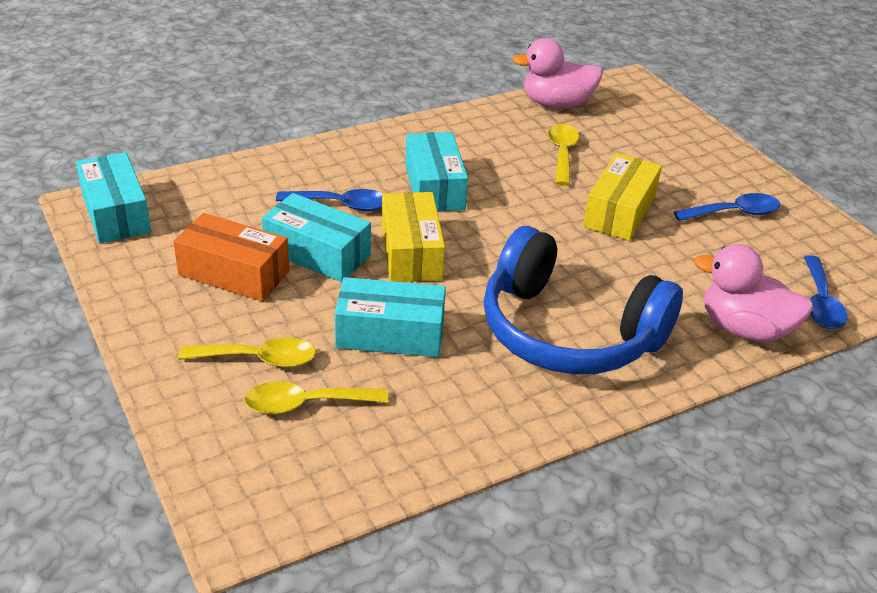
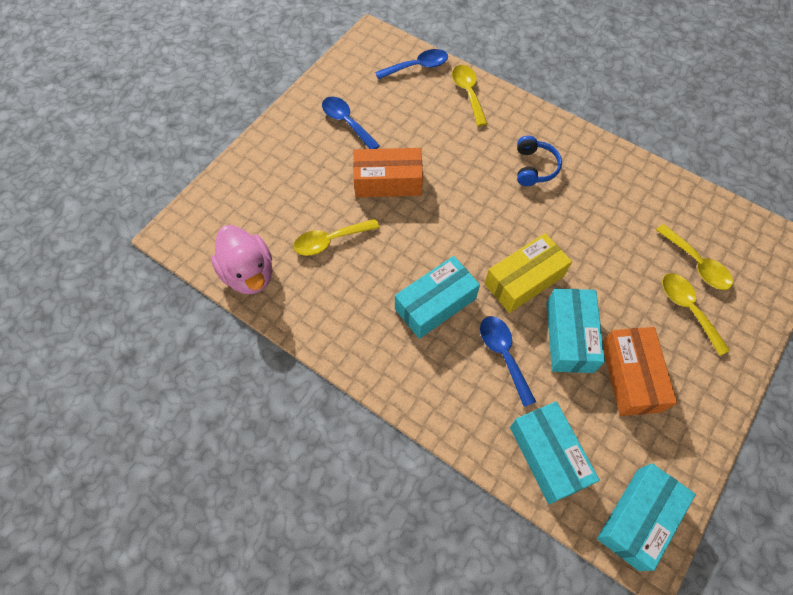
camera: 115 degrees left, 25 degrees up
(390, 334) = (609, 252): turquoise box -> turquoise box (548, 456)
(568, 331) = (534, 167): blue headphones -> blue headphones, size x0.43
(620, 211) = (388, 181): yellow box -> orange box
(744, 329) = (468, 93): pink duck -> yellow spoon

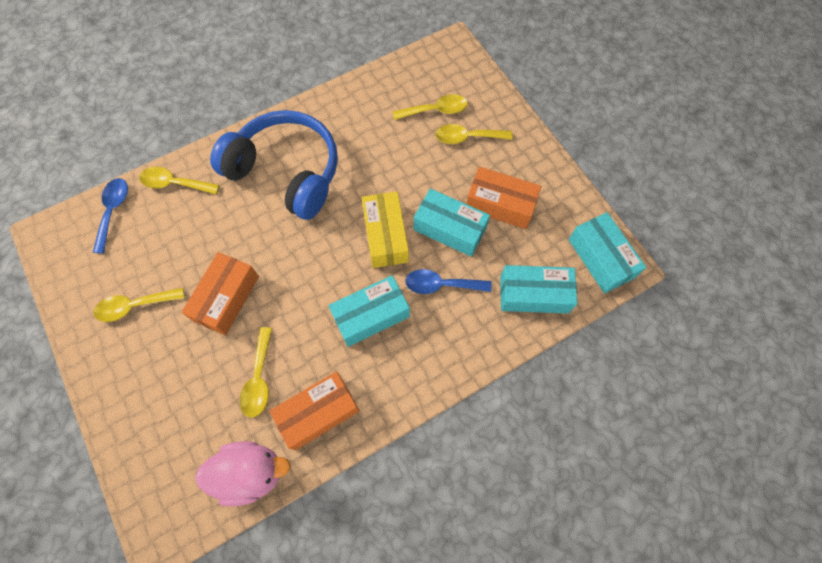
camera: 65 degrees left, 5 degrees up
(322, 302) = (318, 413): none -> orange box
(346, 122) = (134, 306): blue spoon -> yellow spoon
(435, 304) = (371, 315): turquoise box -> turquoise box turned 75 degrees clockwise
(534, 167) = (286, 172): blue headphones -> blue headphones, size x2.32

